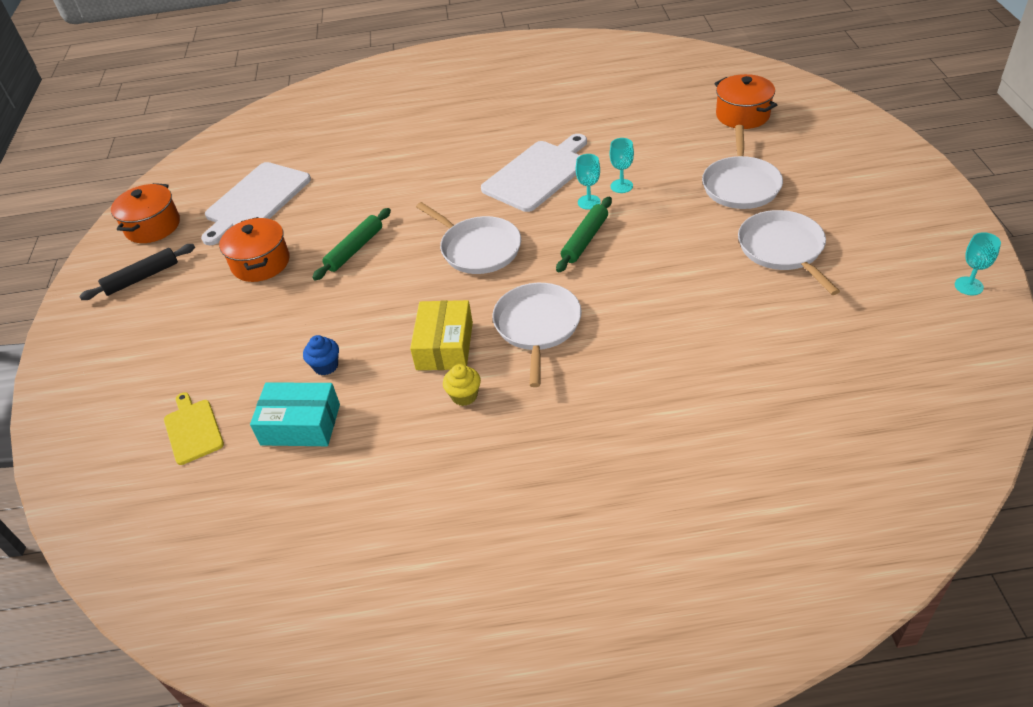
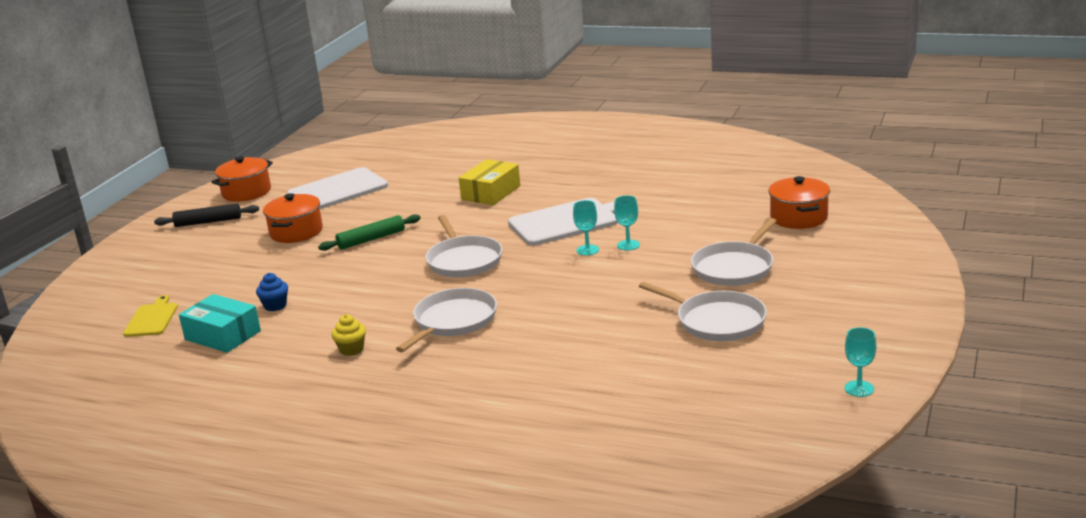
camera: 25 degrees right, 20 degrees down
(444, 346) = (371, 315): yellow box -> yellow box (491, 193)
(585, 240) = (555, 274): green rolling pin -> none
(783, 249) = (717, 321): white pan -> white pan turned 120 degrees clockwise

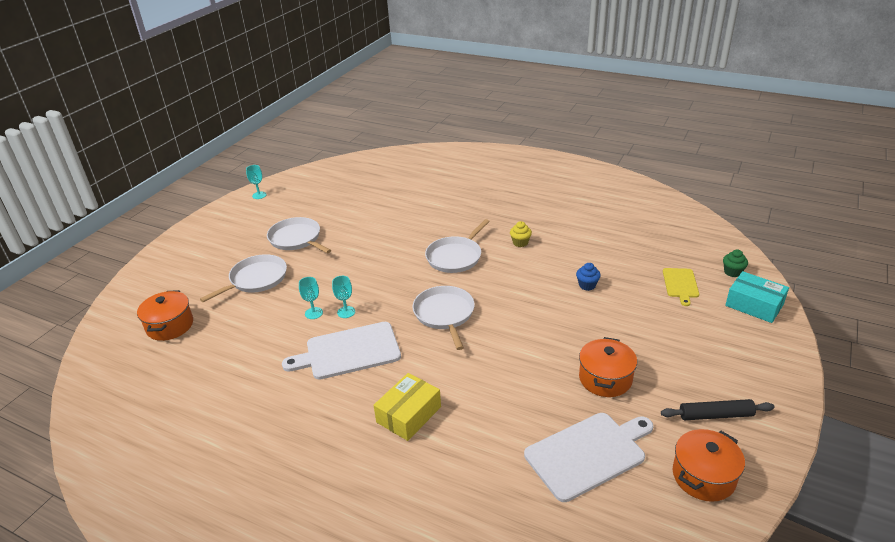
camera: 175 degrees left, 10 degrees up
(69, 339) = (732, 272): none -> green cupcake
(223, 335) = (614, 263): turquoise box -> turquoise box (754, 305)
(371, 239) = (526, 355): green rolling pin -> none

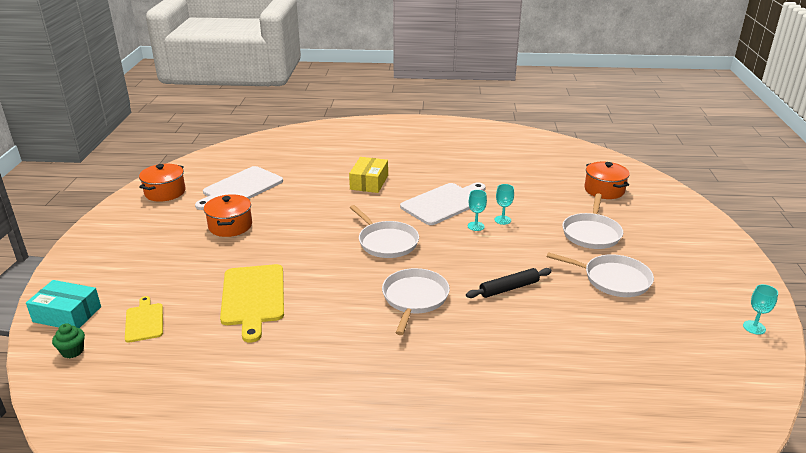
camera: 155 degrees right, 5 degrees down
(520, 243) = (346, 334): yellow cupcake -> none
(587, 285) = (253, 297): blue cupcake -> yellow cutting board
(715, 415) = (145, 221): black rolling pin -> black rolling pin (509, 288)

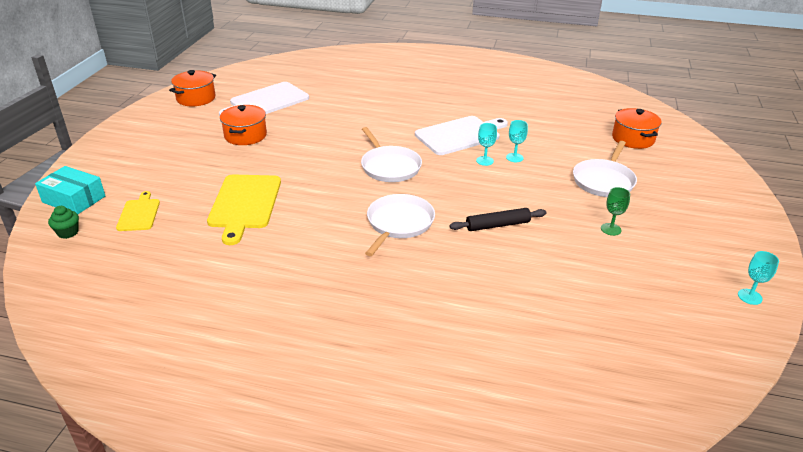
camera: 10 degrees right, 5 degrees up
(369, 182) = (392, 108): yellow box -> none
(613, 279) = (611, 229): white pan -> green goblet

